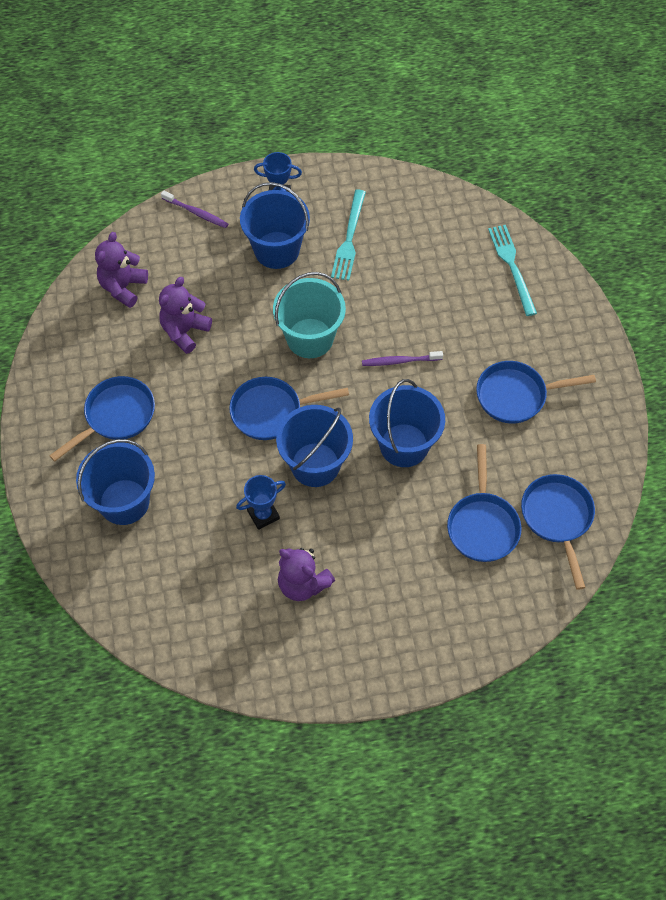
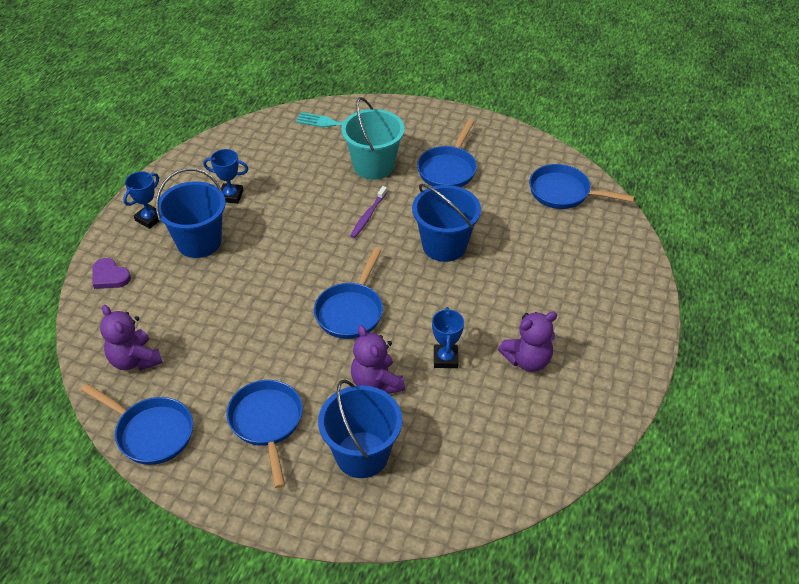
camera: 60 degrees left, 15 degrees down
(184, 331) = (222, 335): purple teddy bear -> purple teddy bear (376, 383)
(196, 213) = (110, 276): purple toothbrush -> purple heart
(310, 338) = (302, 258): turquoise bucket -> turquoise bucket (374, 166)
(315, 464) = (422, 305): blue bucket -> none
(349, 238) = (231, 196): turquoise fork -> blue trophy
(482, 525) = (543, 233): blue pan -> blue pan (151, 432)

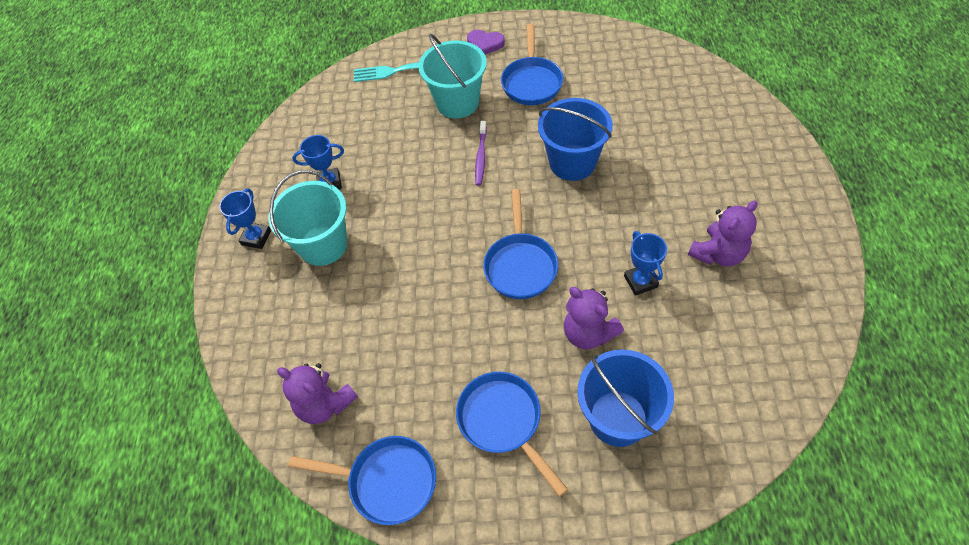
camera: 15 degrees left, 10 degrees up
(110, 276) = (247, 318): purple heart -> purple heart (485, 44)
(199, 242) = (323, 245): blue bucket -> turquoise bucket
(563, 192) = (653, 70): blue pan -> none

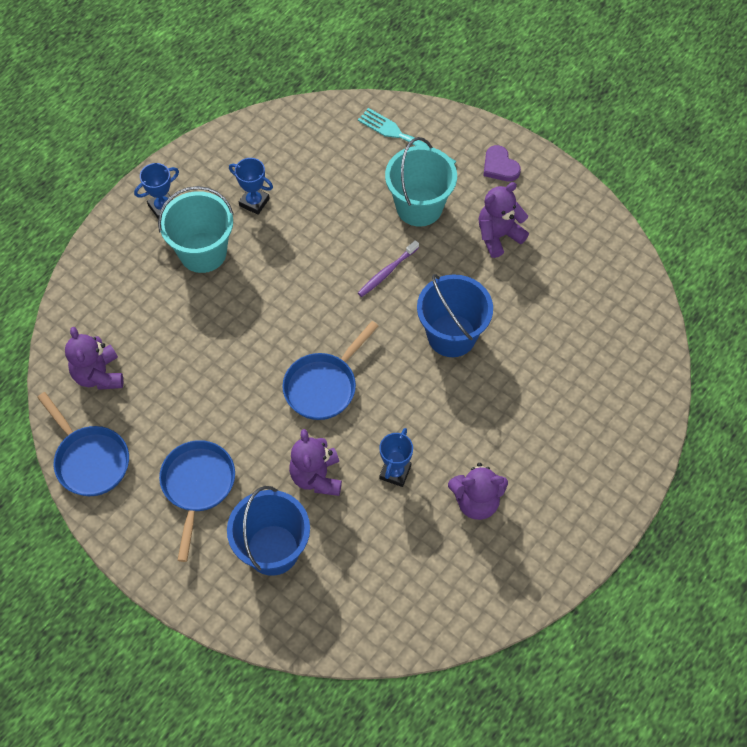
camera: 35 degrees right, 5 degrees up
(531, 82) = (498, 236): blue pan -> purple teddy bear

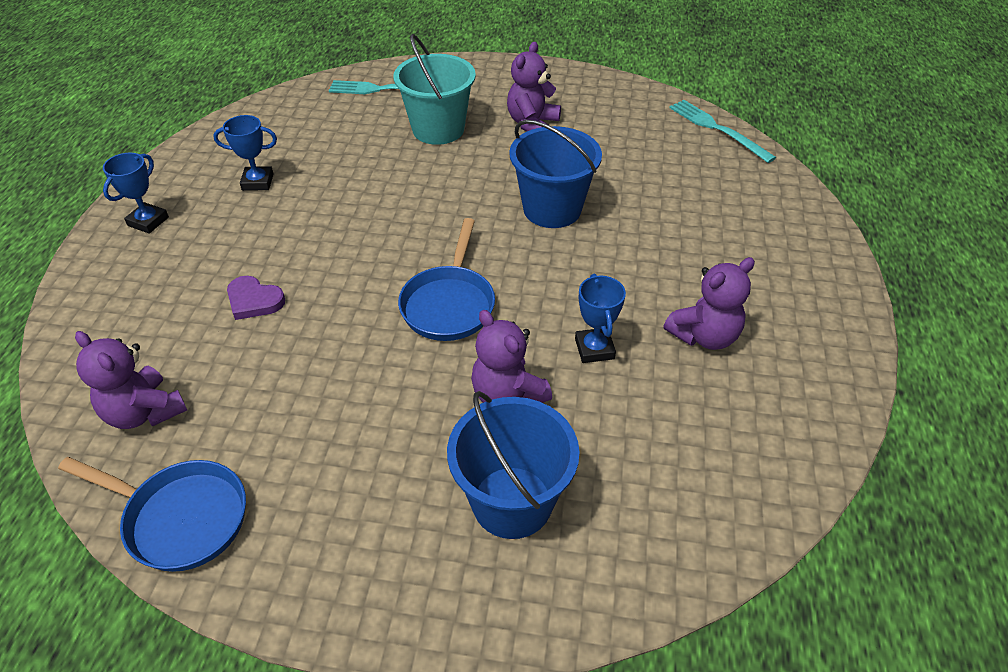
camera: 30 degrees left, 15 degrees down
(197, 486) = (359, 476): blue pan -> none
(203, 252) = (221, 242): turquoise bucket -> none
(386, 272) = (444, 186): purple toothbrush -> none
(500, 166) = (491, 80): purple heart -> purple heart (254, 300)
(649, 315) = (717, 129): none -> turquoise fork

